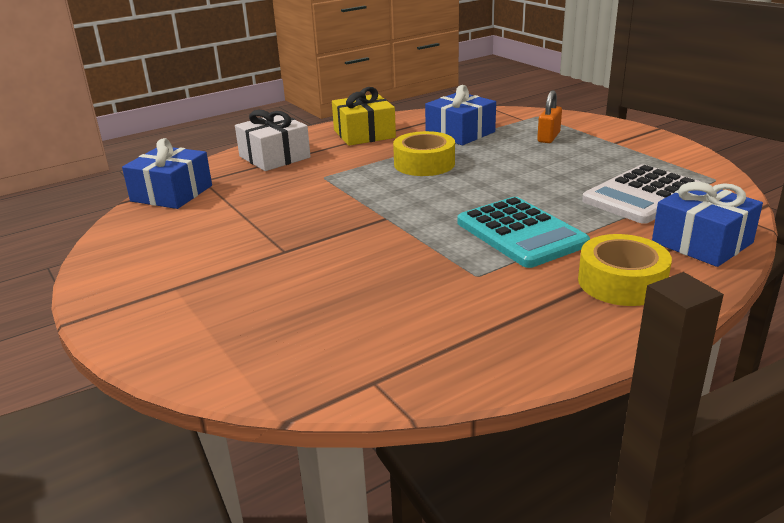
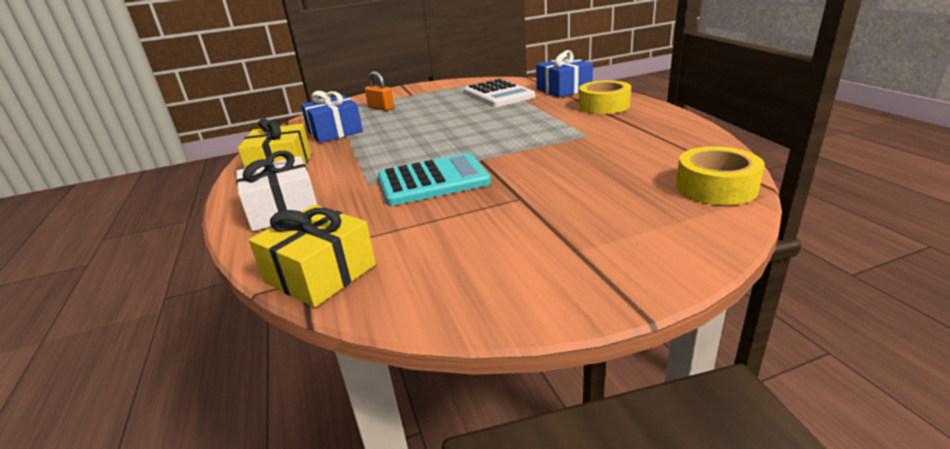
camera: 75 degrees left, 0 degrees up
(171, 193) = (320, 273): blue gift -> yellow gift
(424, 164) = (385, 144): yellow tape -> yellow tape (716, 187)
(520, 233) = (532, 122): turquoise calculator -> turquoise calculator (433, 181)

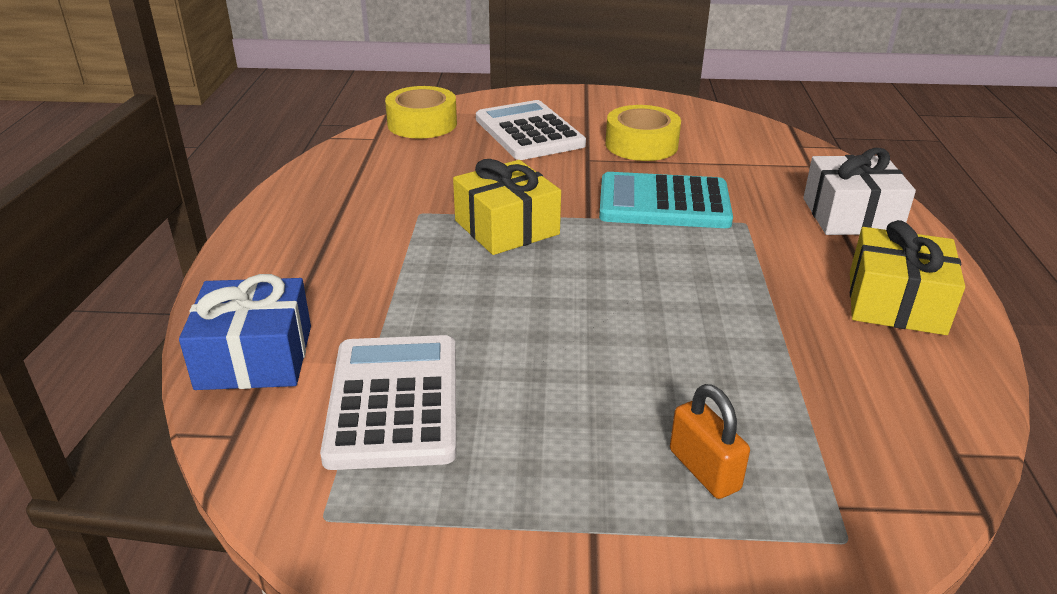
camera: 160 degrees left, 5 degrees up
(320, 273) = (787, 146): yellow gift -> yellow gift (507, 227)
(335, 131) = (820, 387): blue gift -> none
(604, 106) = (296, 266): yellow tape -> yellow tape (641, 145)
(606, 208) = (529, 132): none -> white calculator

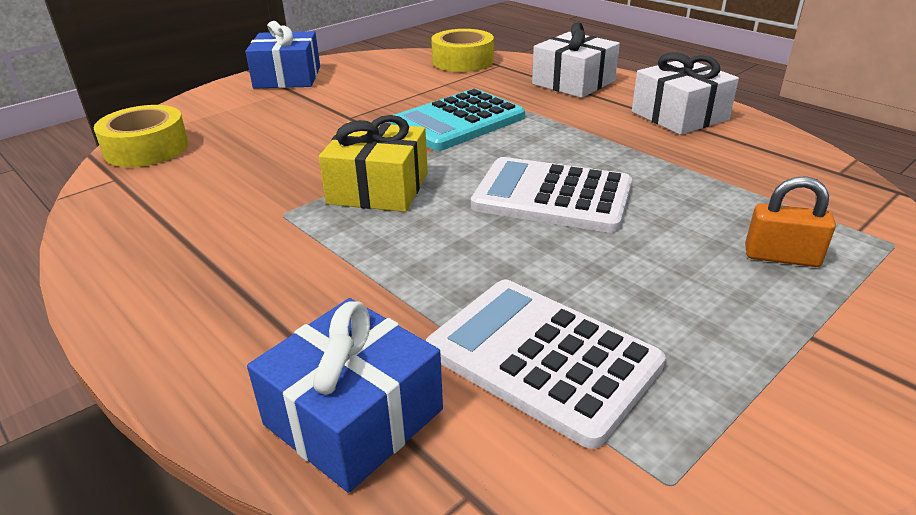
camera: 45 degrees left, 0 degrees up
(529, 132) = (265, 117): white calculator -> white calculator (552, 196)
(602, 102) = (287, 77): none -> blue gift
(641, 145) = (371, 93): yellow tape -> yellow tape (462, 61)
(896, 302) = (679, 116): yellow gift -> white gift

